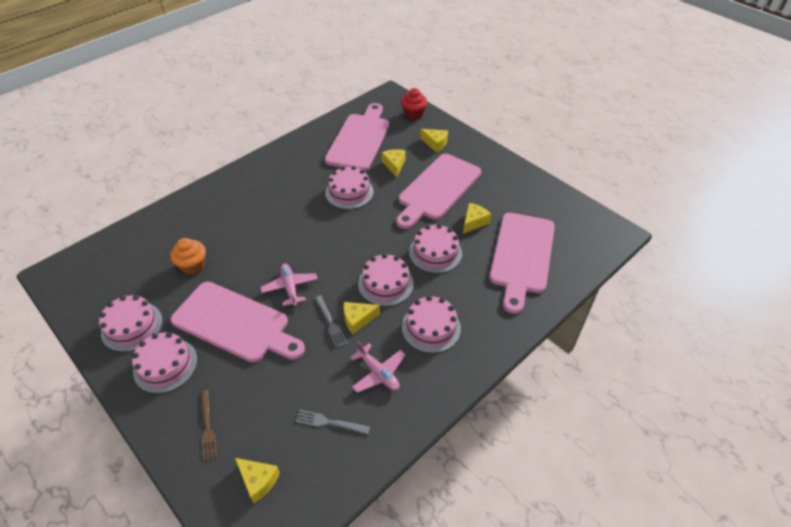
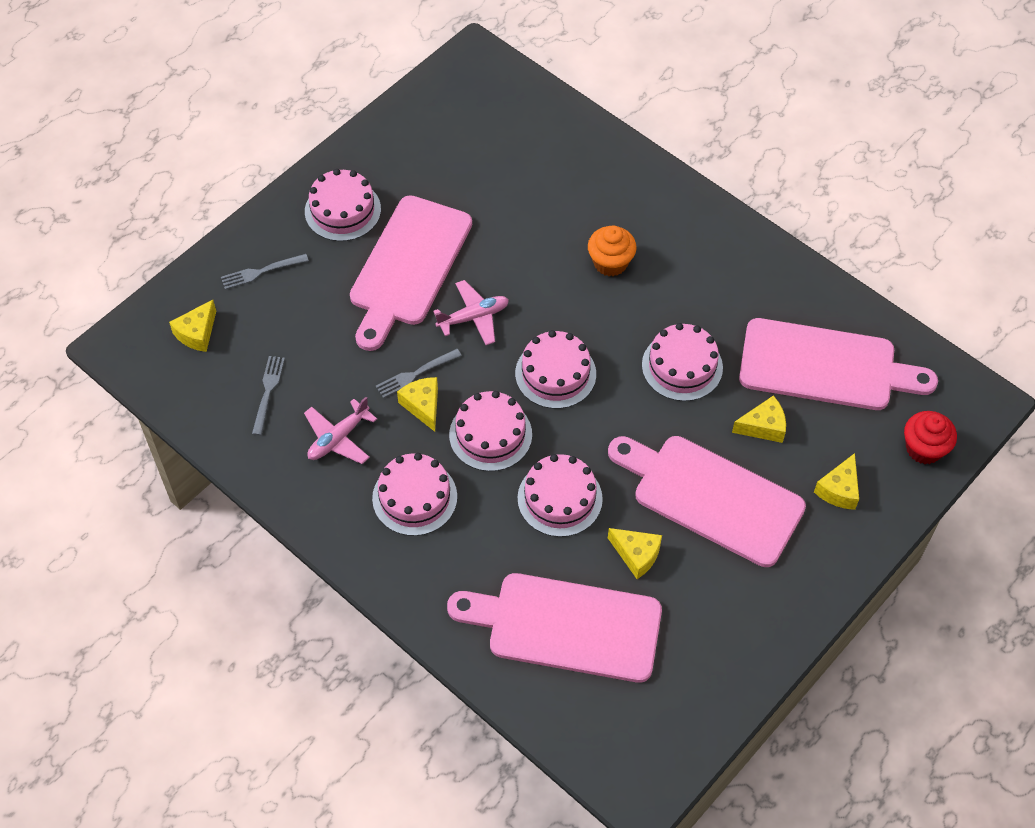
camera: 85 degrees right, 10 degrees up
(132, 326) = (397, 161): pink cake -> pink cake (555, 374)
(193, 266) = (502, 198): orange cupcake -> orange cupcake (610, 263)
(207, 427) = (261, 272): brown fork -> grey fork

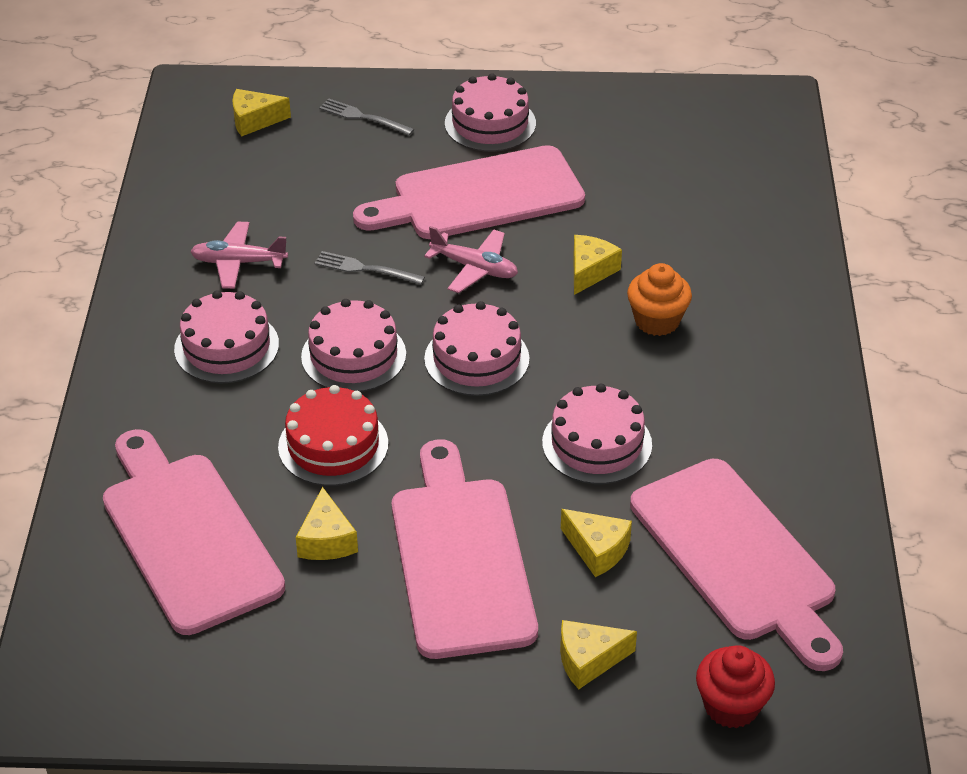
camera: 50 degrees right, 15 degrees down
(268, 392) = (240, 194): grey fork -> none
(423, 406) = (335, 293): yellow cheese -> yellow cheese (590, 271)
(559, 498) = (333, 445): pink cake -> red cake

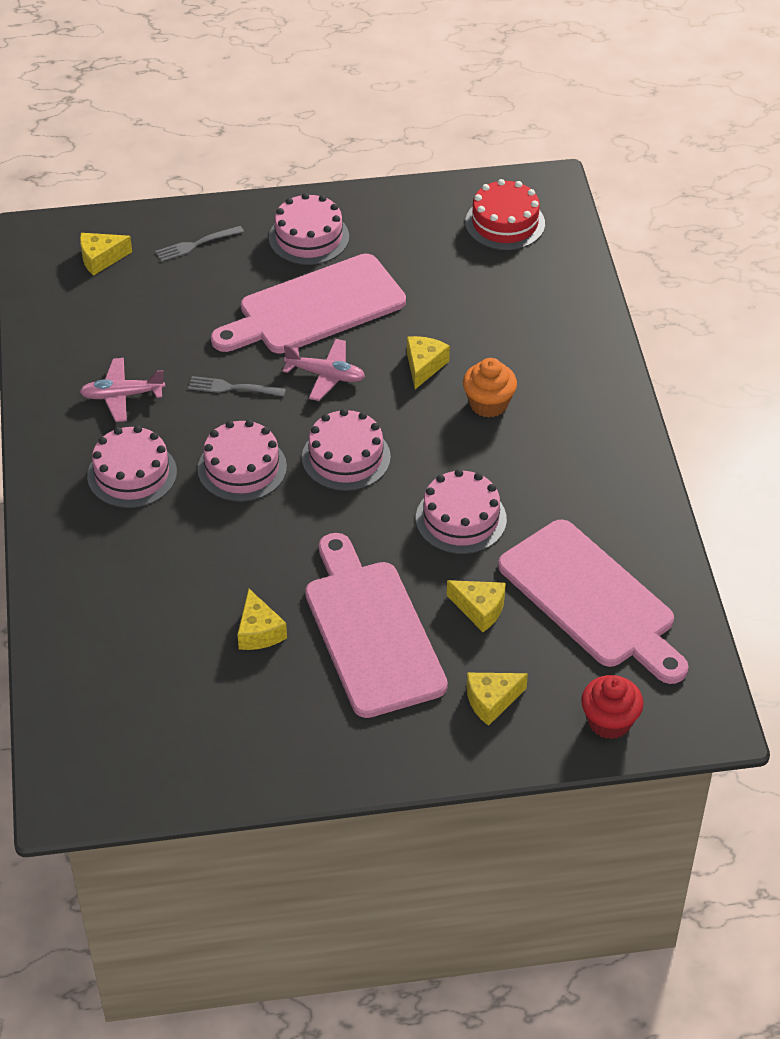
camera: 10 degrees left, 5 degrees up
(187, 535) = (143, 643): pink cutting board -> none
(333, 445) = (244, 549): red cake -> red cake (505, 223)
(363, 117) = (196, 244): grey fork -> grey fork turned 45 degrees counterclockwise

